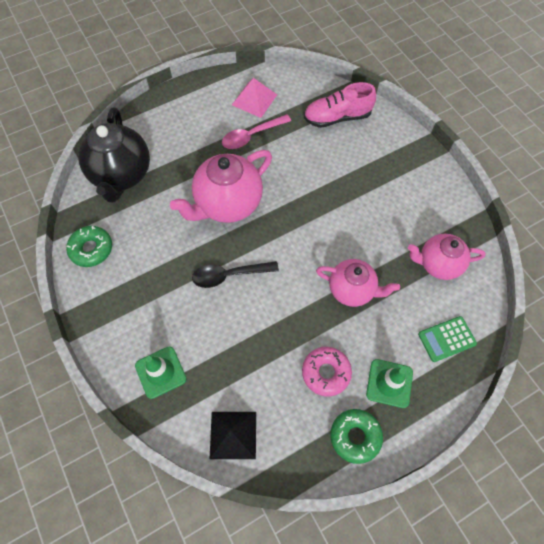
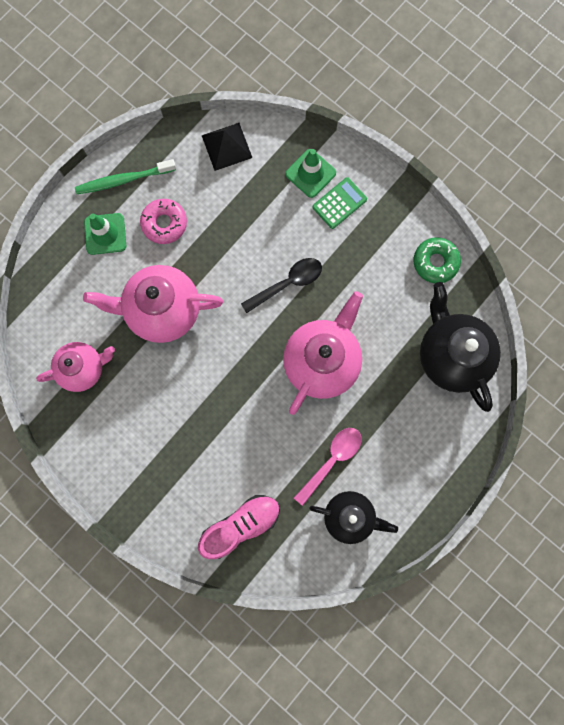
camera: 160 degrees right, 15 degrees up
(254, 99) = (349, 516): pink pyramid -> black teapot
(352, 290) = (162, 310): pink teapot -> pink teapot, size x1.55
(355, 436) = (124, 180): green donut -> green toothbrush
(446, 339) = (61, 293): green calculator -> green calculator (339, 203)

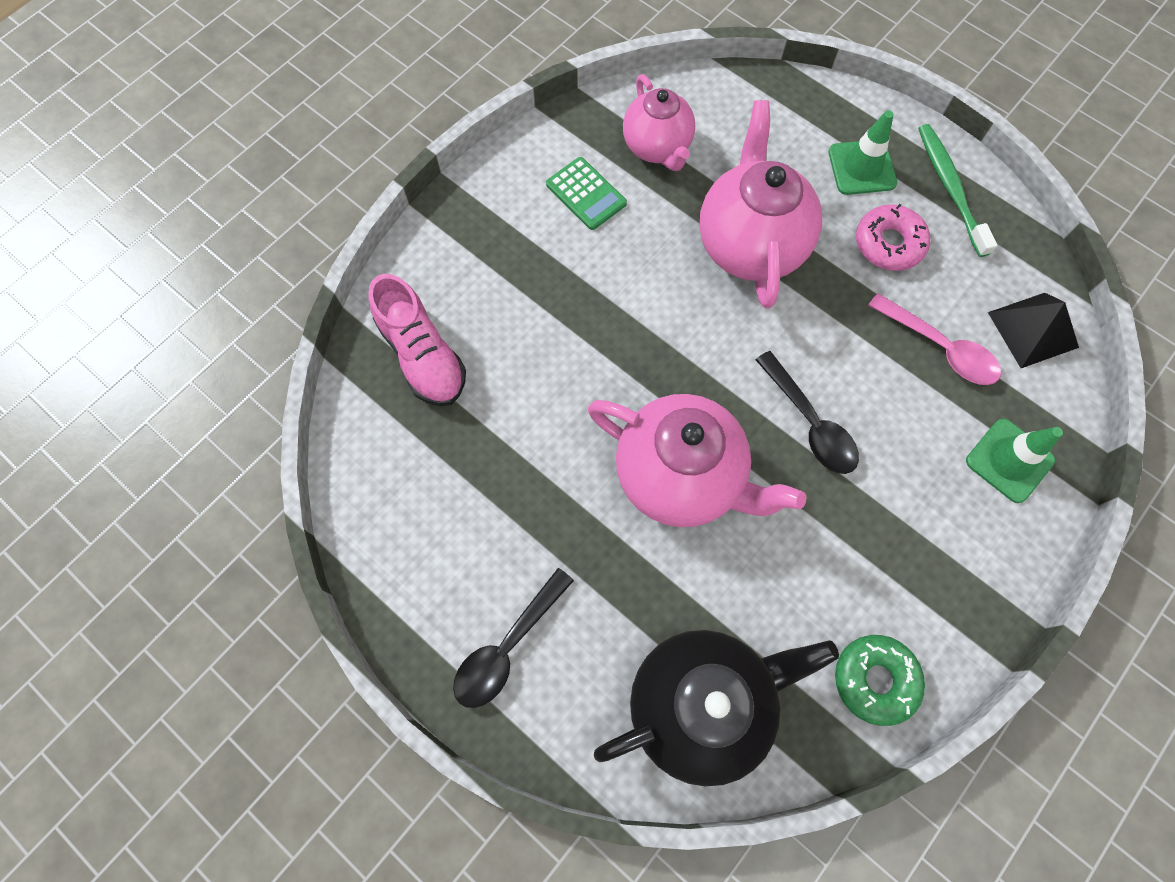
camera: 90 degrees right, 10 degrees down
(332, 460) = (517, 491): pink spoon -> pink spoon (940, 348)
(339, 203) = (962, 508): green calculator -> green calculator (586, 194)
(349, 516) = (424, 518): black teapot -> none
(424, 463) = (507, 647): none -> black spoon

